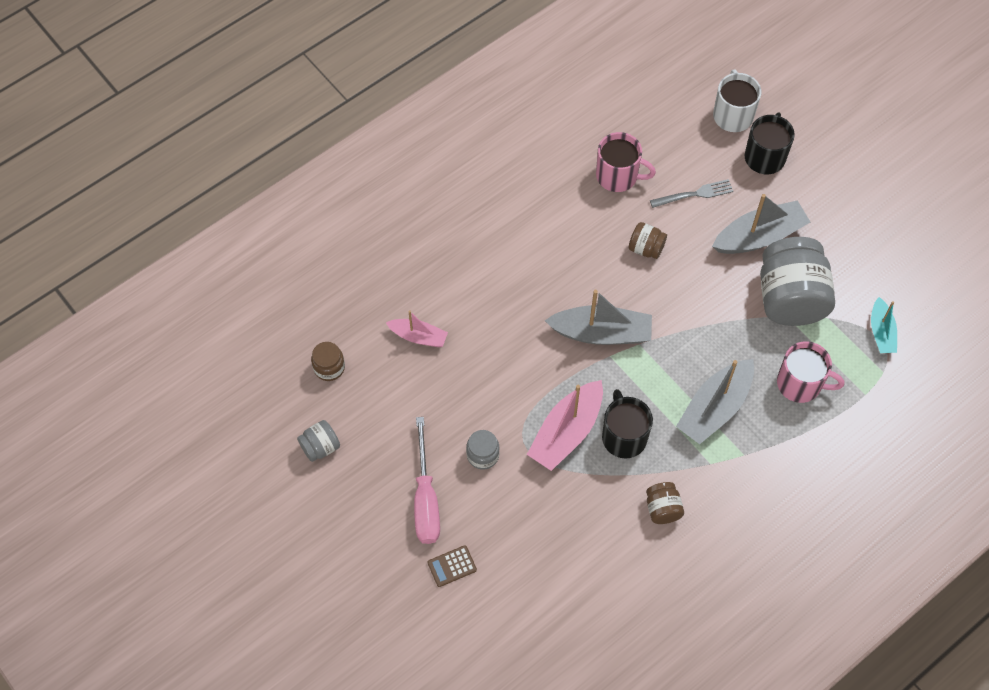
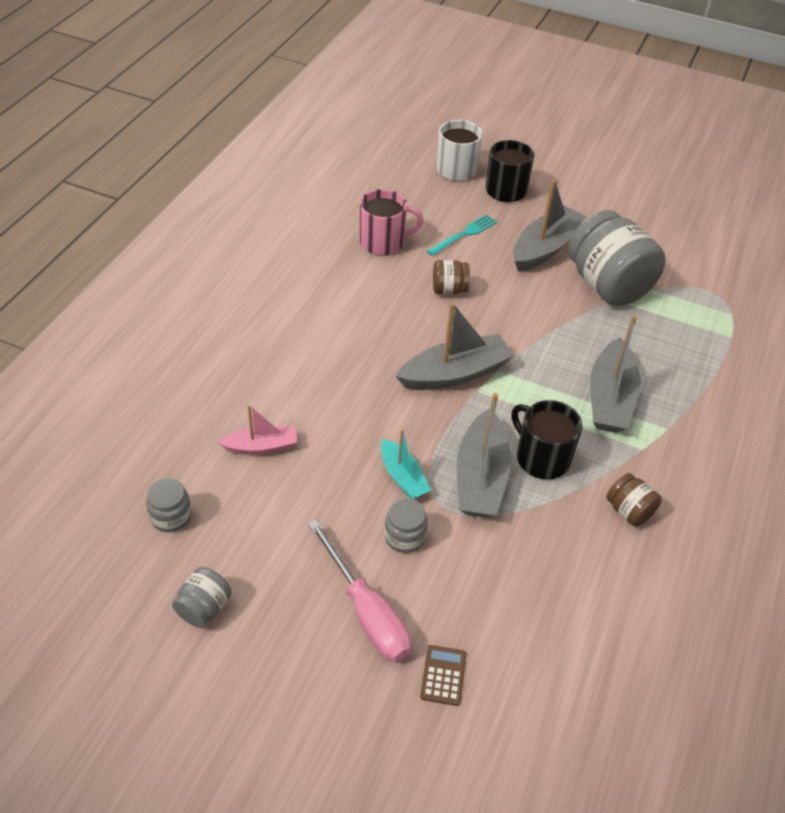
camera: 30 degrees left, 15 degrees down
(329, 367) = (171, 516): brown jar -> grey jar
(452, 566) = (443, 675): brown calculator -> brown calculator turned 150 degrees clockwise
(566, 432) = (480, 477): pink boat -> grey boat
(695, 194) = (464, 234): grey fork -> turquoise fork
(800, 384) = (670, 349): pink mug -> none
(881, 332) = (704, 284): turquoise boat -> turquoise boat (403, 477)

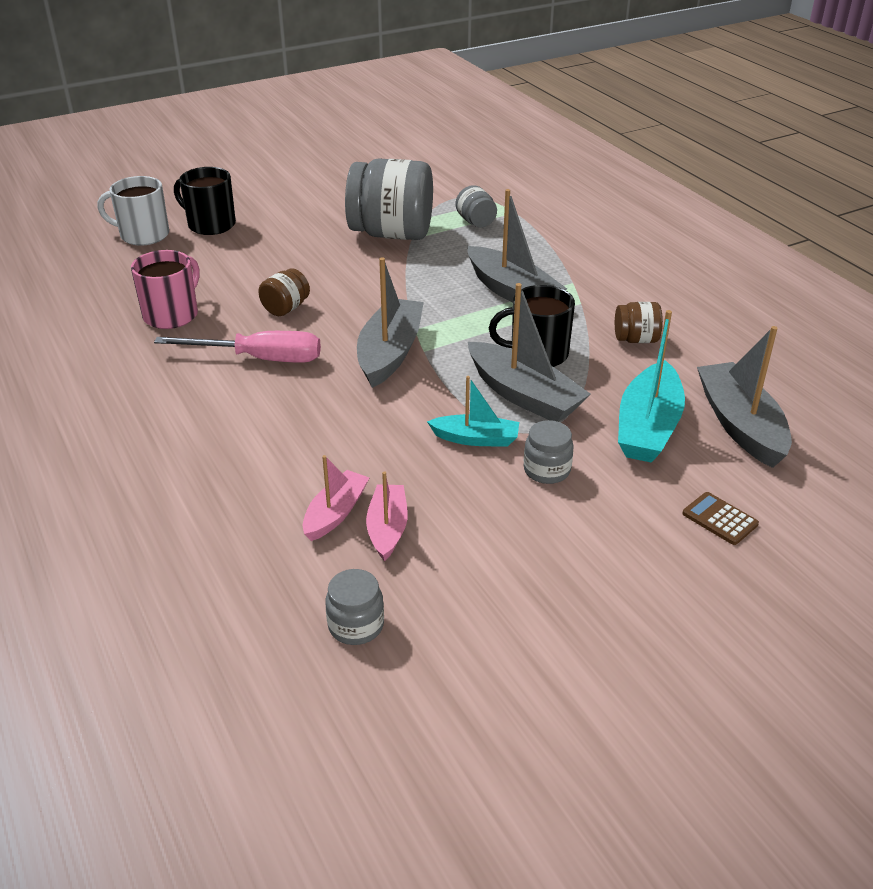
camera: 50 degrees left, 10 degrees down
(204, 608) = (505, 652): grey jar -> grey jar (476, 222)
(269, 481) = (387, 528): none -> pink boat
(366, 612) = (611, 534): pink screwdriver -> pink screwdriver (260, 359)
(464, 234) = (231, 269): turquoise fork -> none
(516, 575) = (648, 427): none -> turquoise boat
(545, 248) = (308, 240): grey boat -> grey boat (740, 425)

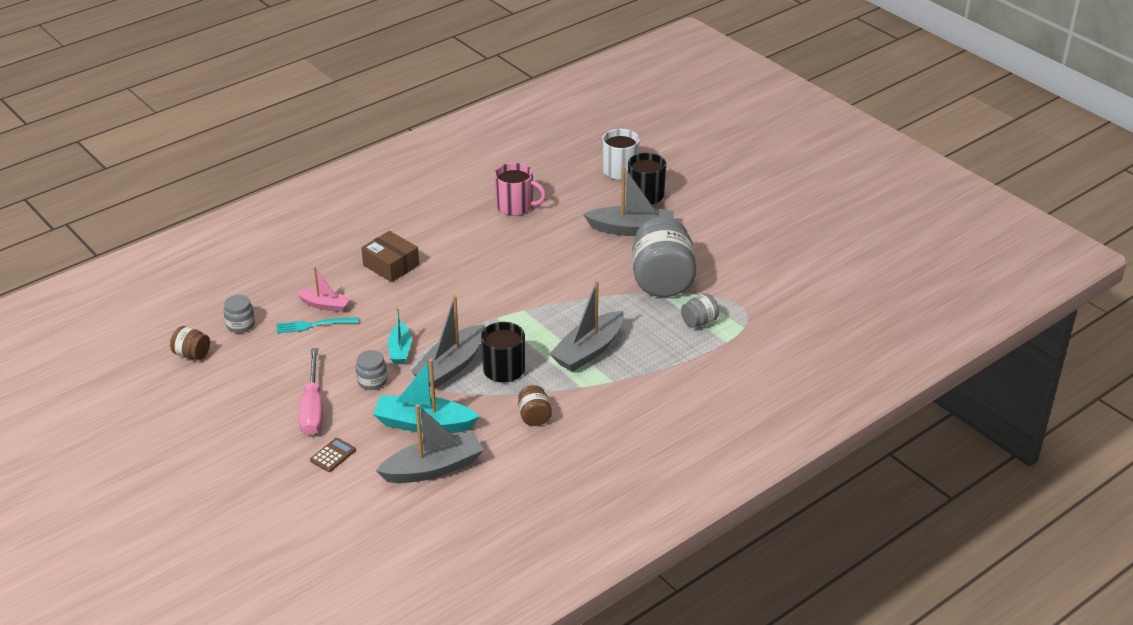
camera: 80 degrees right, 0 degrees up
(257, 435) = (391, 265): none -> brown box
(260, 359) = (471, 251): pink screwdriver -> pink screwdriver (312, 408)
(286, 308) = (536, 250): brown jar -> brown jar (192, 354)
(387, 528) = (313, 325): pink boat -> turquoise fork
(390, 353) = (490, 303): grey boat -> grey boat (632, 229)

